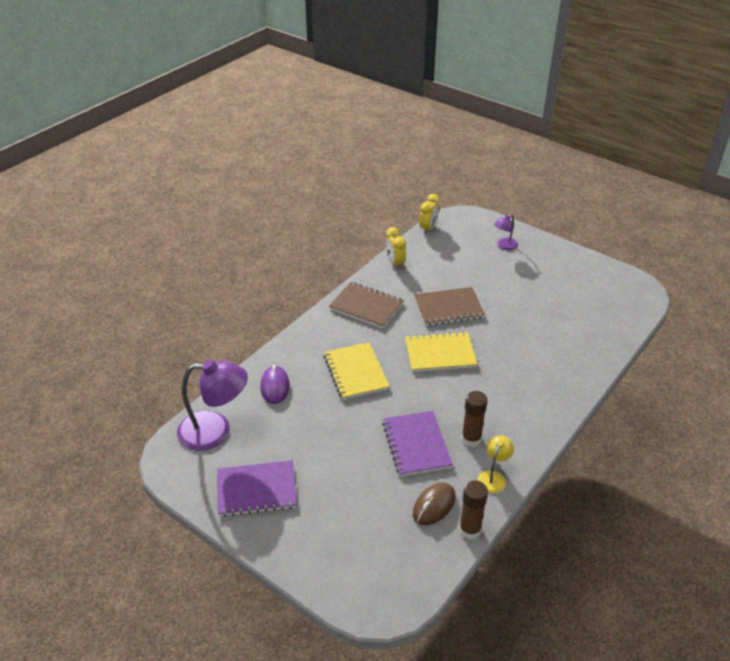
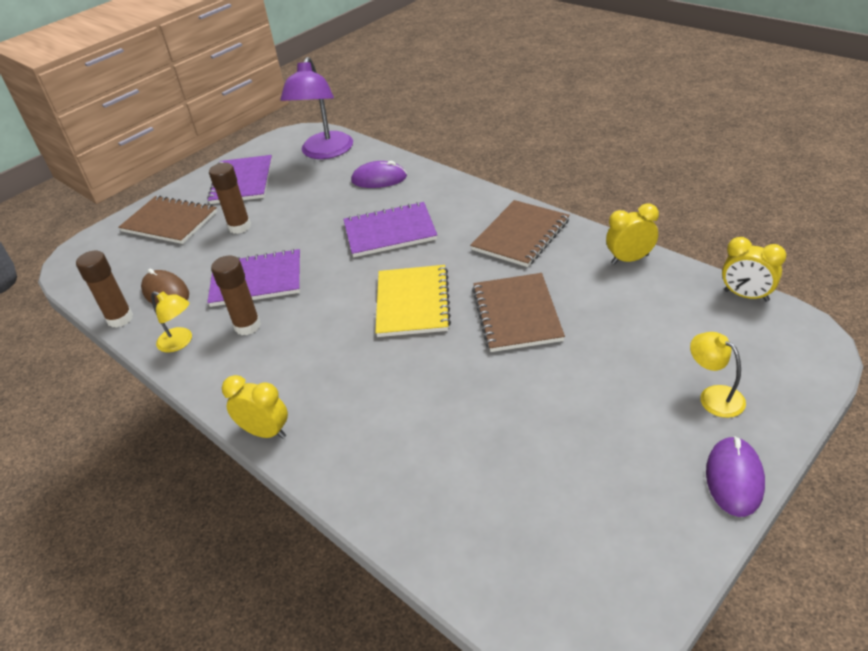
camera: 100 degrees right, 0 degrees up
(323, 536) = (169, 222): none -> brown notebook
(338, 473) = (240, 227): none -> brown glue stick
(356, 372) = (390, 232): yellow notebook -> purple notebook
(504, 246) = (714, 396): purple lamp -> yellow lamp
(553, 246) = (734, 478): none -> purple mouse
(566, 409) = (265, 432): none -> yellow clock

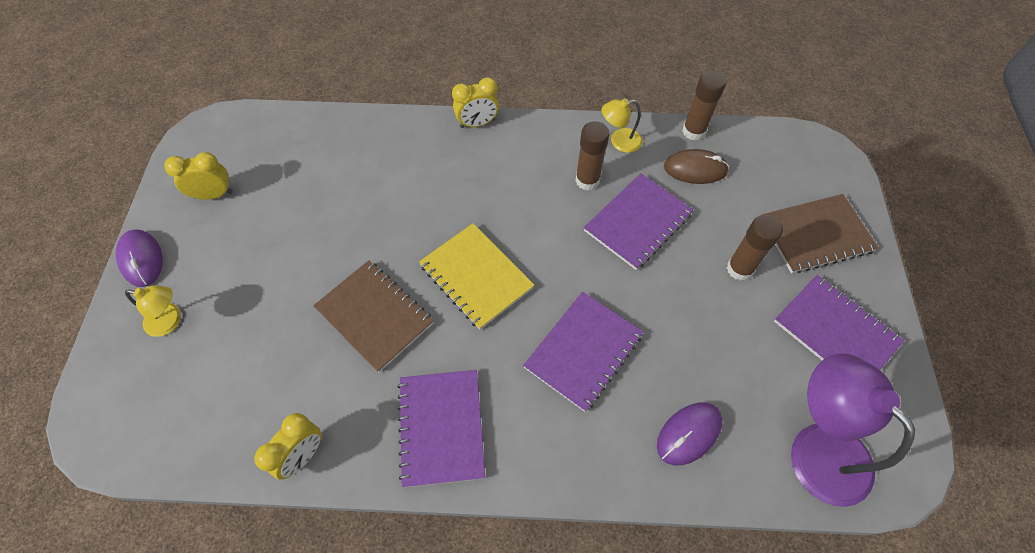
camera: 135 degrees right, 20 degrees up
(521, 235) = (441, 427): brown notebook -> purple notebook
(746, 296) = (164, 465): yellow clock -> yellow clock (214, 195)

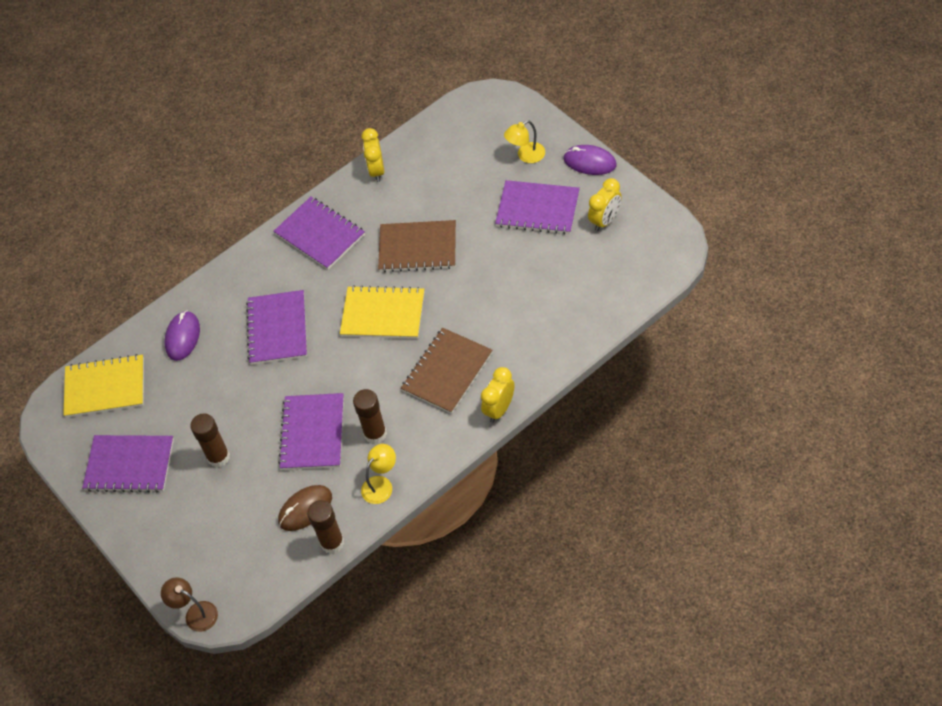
camera: 145 degrees right, 5 degrees down
(240, 255) = (537, 209): none -> purple notebook
(815, 235) = (181, 527): brown notebook -> brown notebook (447, 372)
(817, 447) = (105, 387): purple lamp -> yellow notebook
(843, 162) = (195, 613): none -> brown lamp

